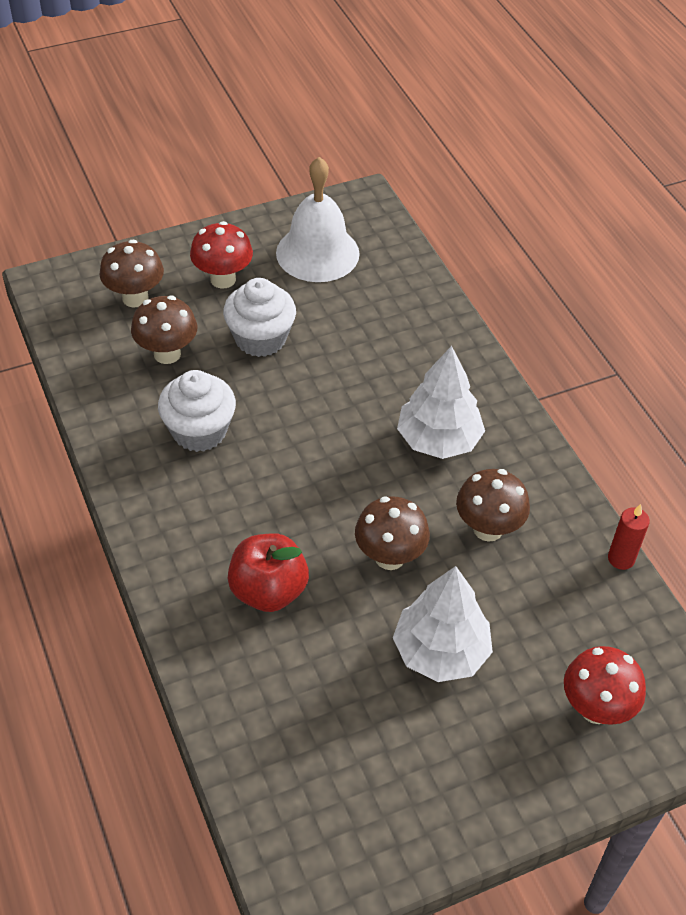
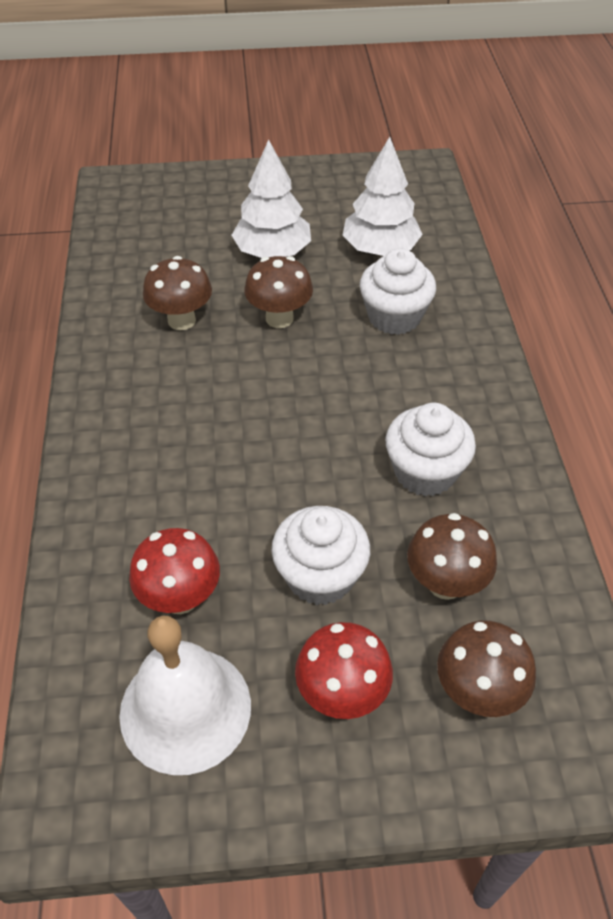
camera: 160 degrees left, 0 degrees up
(268, 591) = (394, 317): red apple -> white cupcake
(438, 440) = (177, 404): white tree -> white tree (380, 249)
(596, 708) = (182, 203): red mushroom -> red mushroom (180, 598)
(621, 559) = (88, 277): red candle -> none

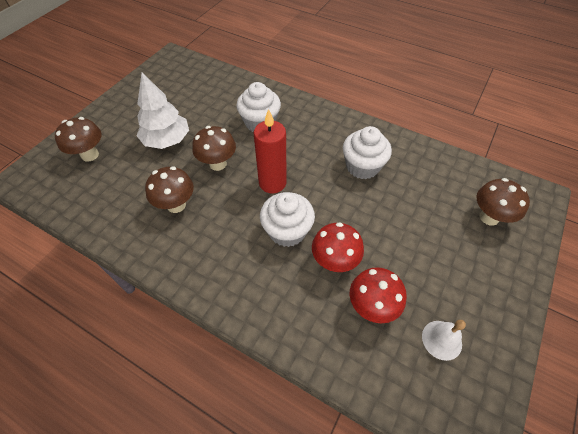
camera: 55 degrees left, 5 degrees up
(185, 709) = (441, 340): white bell -> white bell, size x0.51
(298, 388) = (272, 183): none -> red candle
(320, 576) = (395, 239): white cupcake -> white cupcake (287, 231)
(342, 694) = (466, 267): red mushroom -> red mushroom (334, 261)
(380, 249) = (210, 102): white tree -> none
(445, 583) = (428, 195): brown mushroom -> brown mushroom (90, 155)

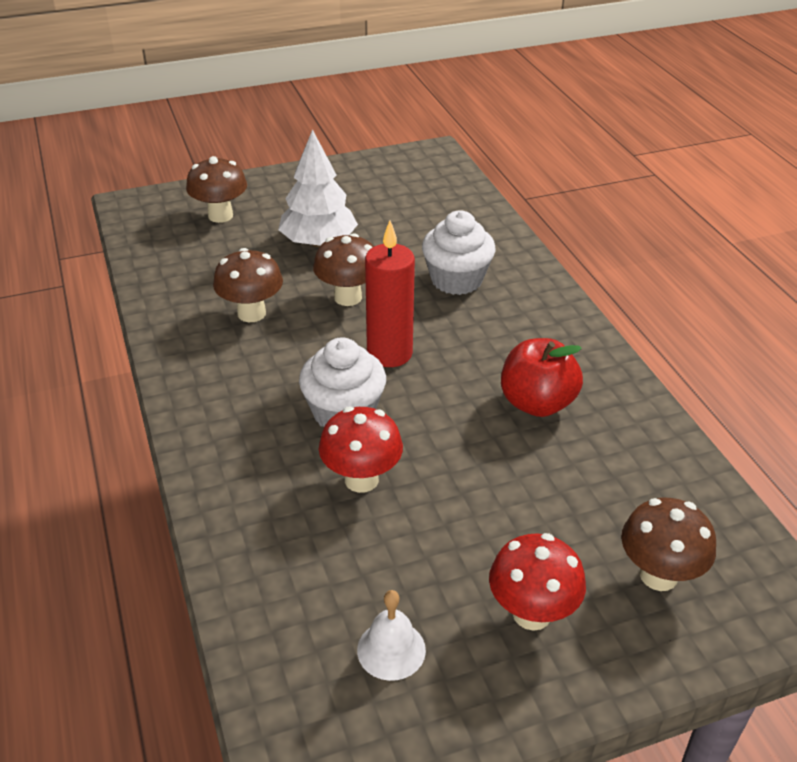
camera: 40 degrees right, 15 degrees down
(362, 166) = (537, 403): white cupcake -> red apple
(371, 306) = (347, 554): red mushroom -> red mushroom (531, 613)

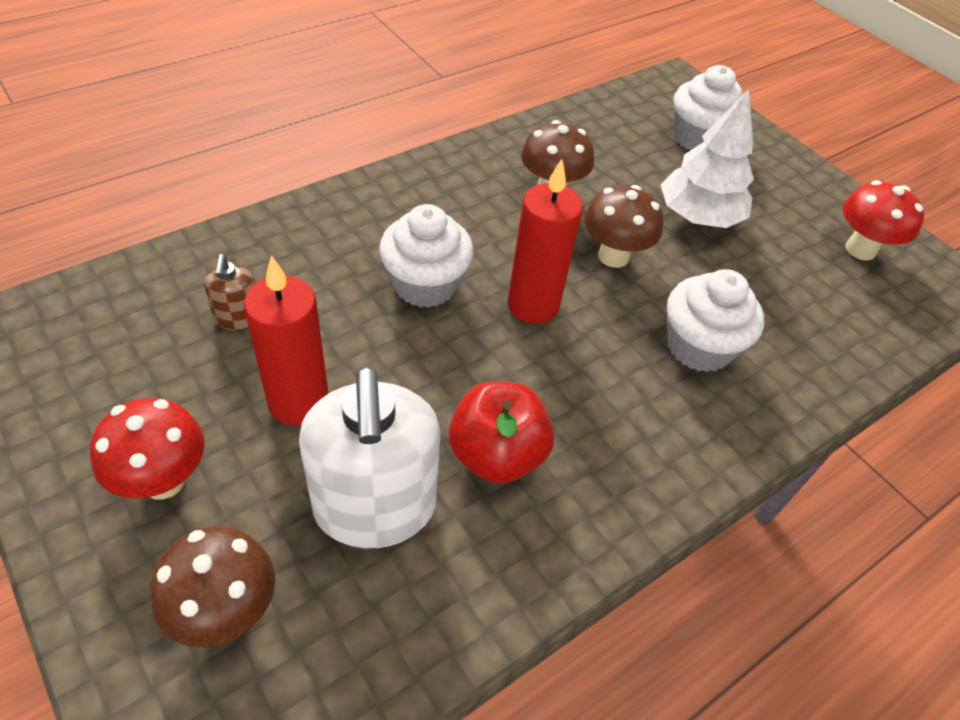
camera: 70 degrees right, 10 degrees up
(220, 216) = (698, 138): brown mushroom -> white cupcake
(347, 550) = (238, 318): none -> brown soap dispenser
(361, 479) = (332, 313): red mushroom -> red mushroom (860, 249)
(391, 649) = (118, 369): white bell -> none
(462, 513) = (299, 402): none -> red candle
(576, 478) = (375, 508): none -> white soap dispenser

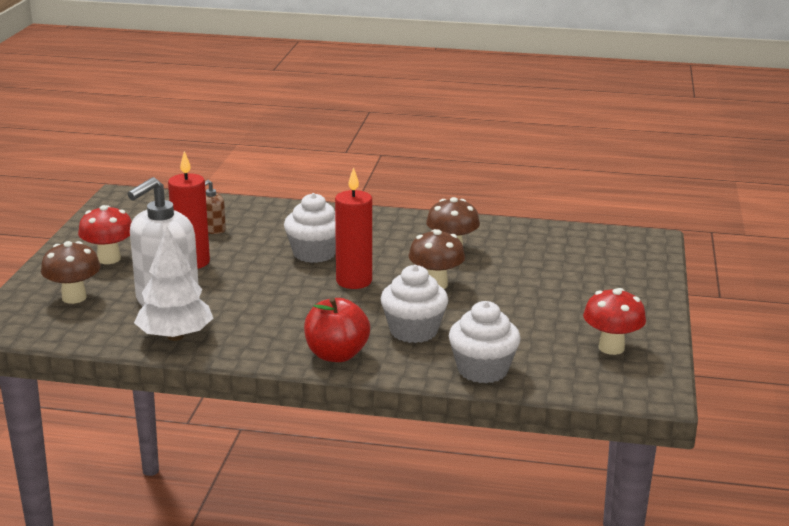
camera: 50 degrees right, 25 degrees down
(497, 455) = (242, 313): red apple -> red apple (336, 355)
(698, 138) = (603, 266): white cupcake -> white cupcake (482, 370)
(698, 217) = (525, 293): white tree -> white tree (175, 336)

